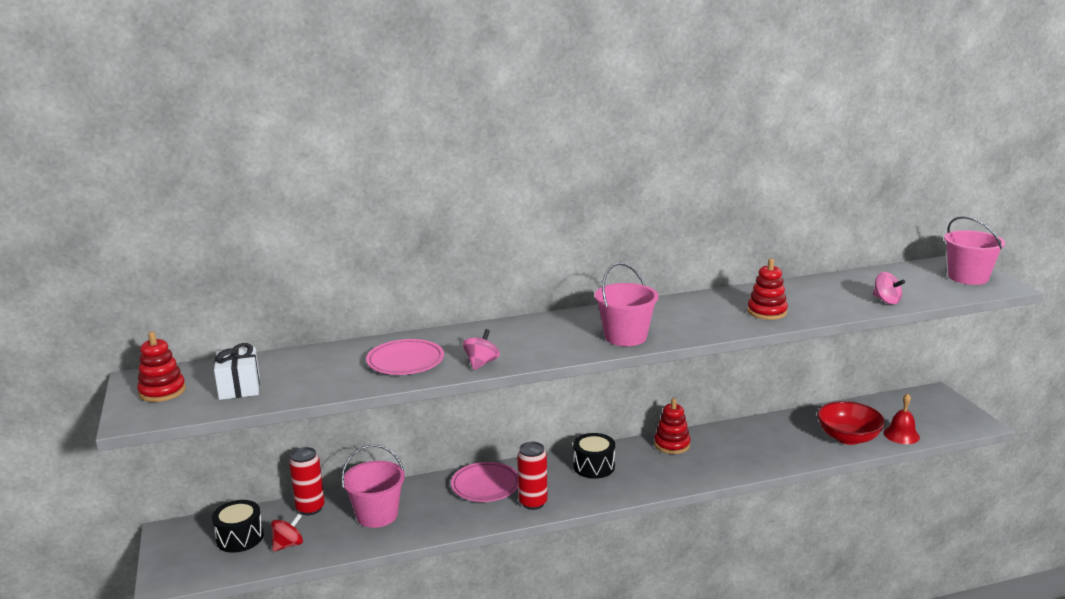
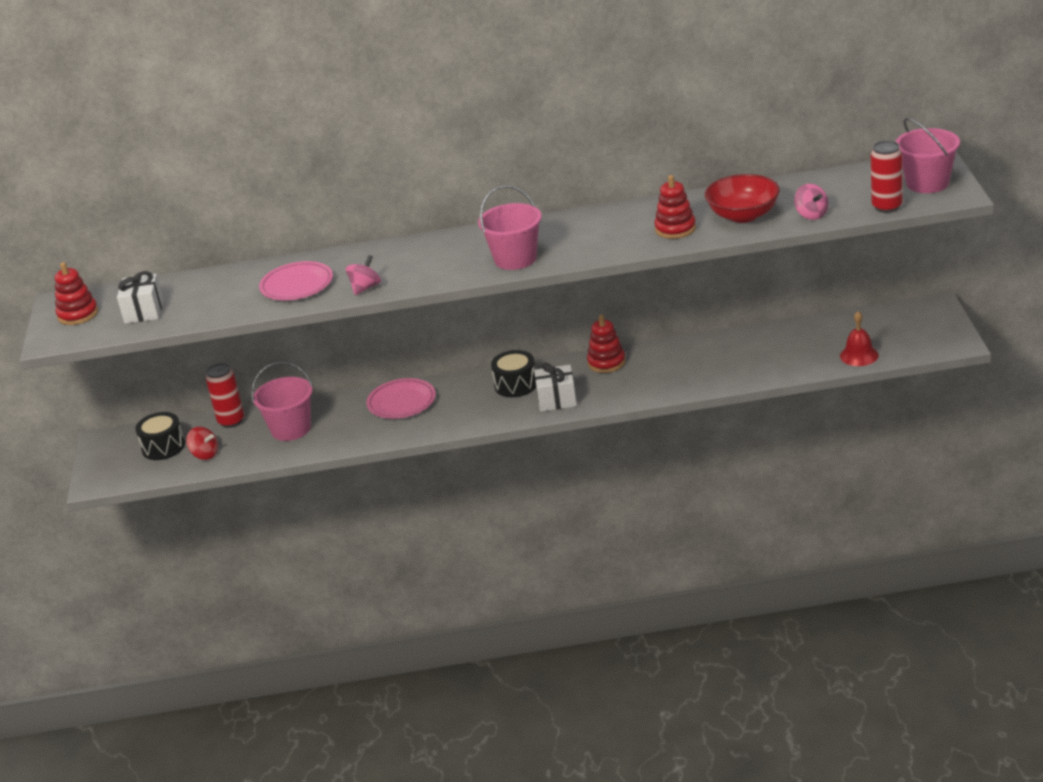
camera: 15 degrees right, 10 degrees up
(288, 545) = (205, 454): red spinning top -> red spinning top turned 60 degrees clockwise
(533, 503) = (441, 420): red can -> red can (887, 207)
(641, 480) = (557, 400): none -> white gift
(848, 437) = (798, 358): red bowl -> red bowl (743, 215)

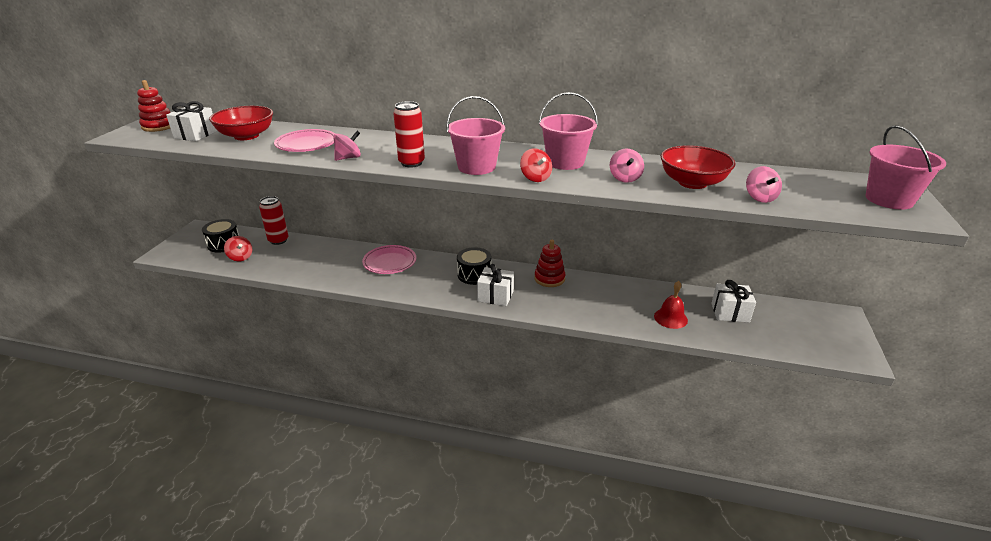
camera: 15 degrees right, 0 degrees up
(209, 295) = (246, 136): none -> red bowl
(291, 429) = (306, 257): pink bucket -> pink bucket (565, 162)
(586, 254) = (535, 178): none -> red spinning top
(675, 229) = (625, 178): red stacking toy -> pink spinning top
(819, 339) = (730, 312): none -> white gift
(859, 355) = (762, 339): red bell -> red bell (670, 318)
(887, 207) = (842, 209): red can -> red can (411, 163)

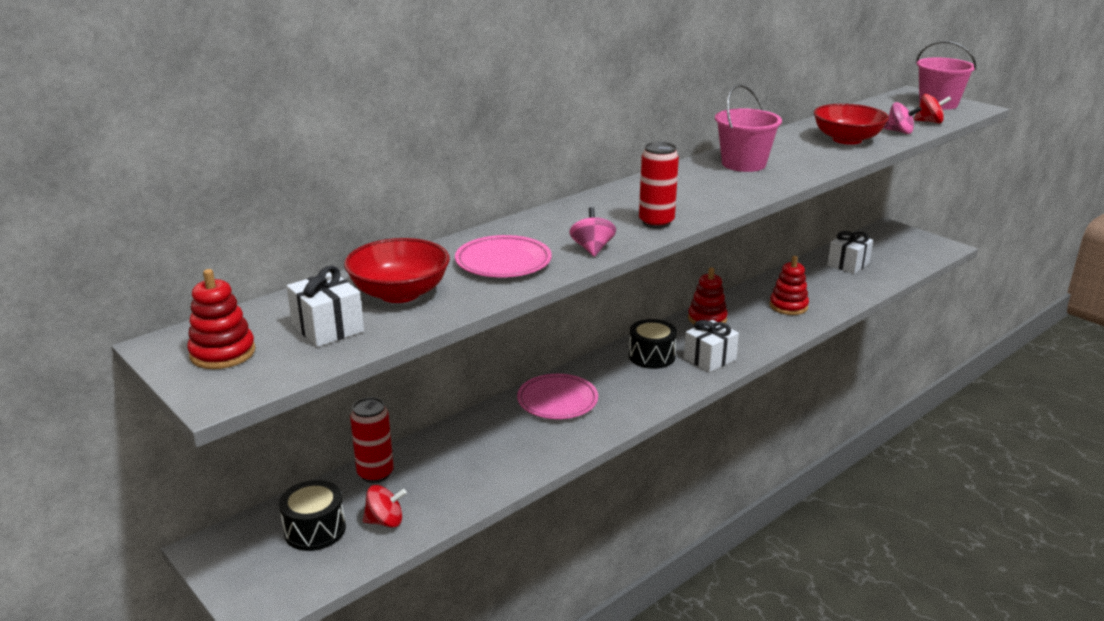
camera: 55 degrees left, 5 degrees down
(476, 167) = (708, 199): pink bucket -> none
(535, 178) = (770, 184): red spinning top -> red spinning top (929, 122)
(614, 305) = (788, 306): none -> red stacking toy
(625, 178) = (810, 156): pink spinning top -> none
(670, 318) = (833, 290): red bell -> none

